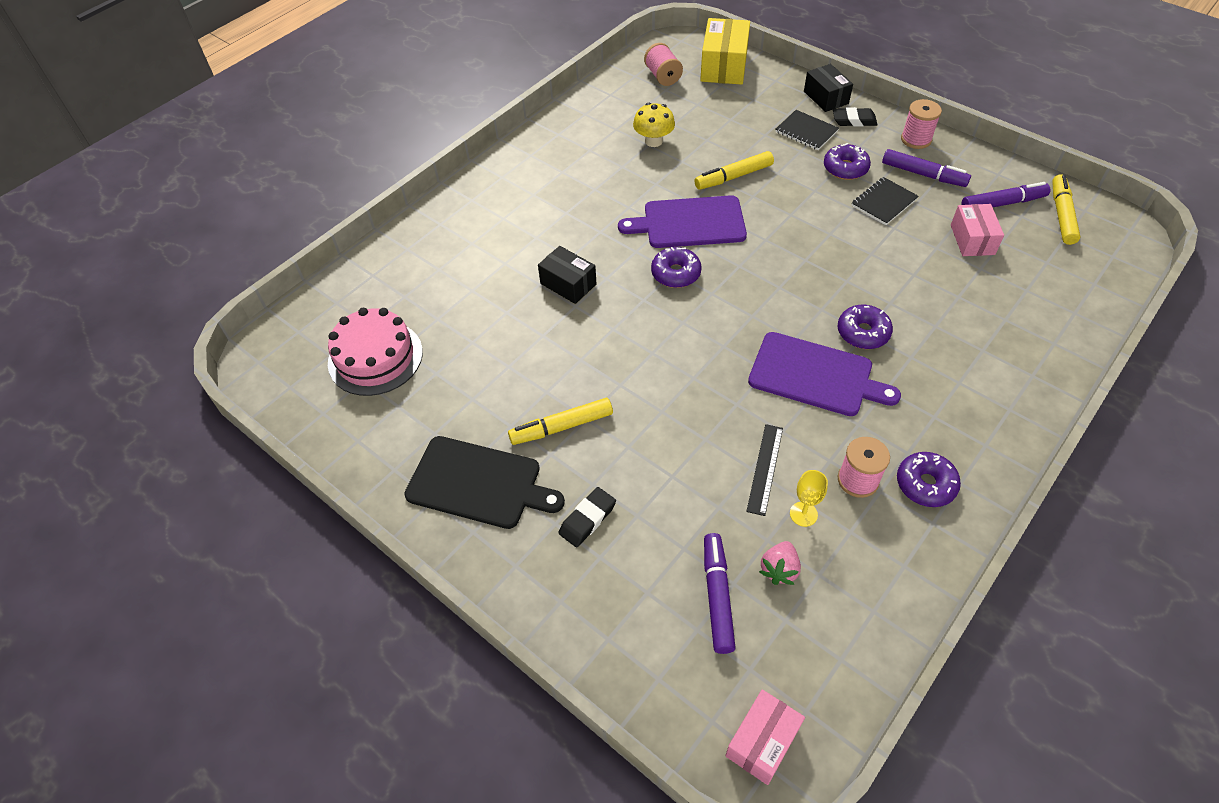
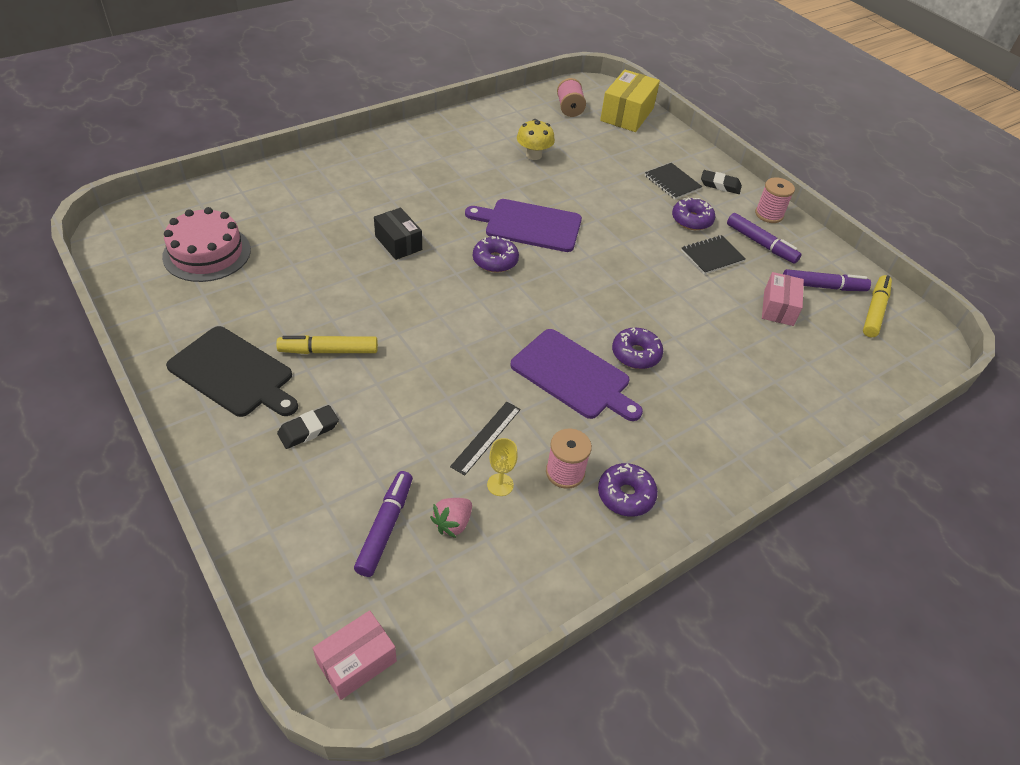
camera: 10 degrees right, 5 degrees down
(733, 177) = (588, 200): yellow marker -> none
(825, 97) = (704, 161): black box -> none

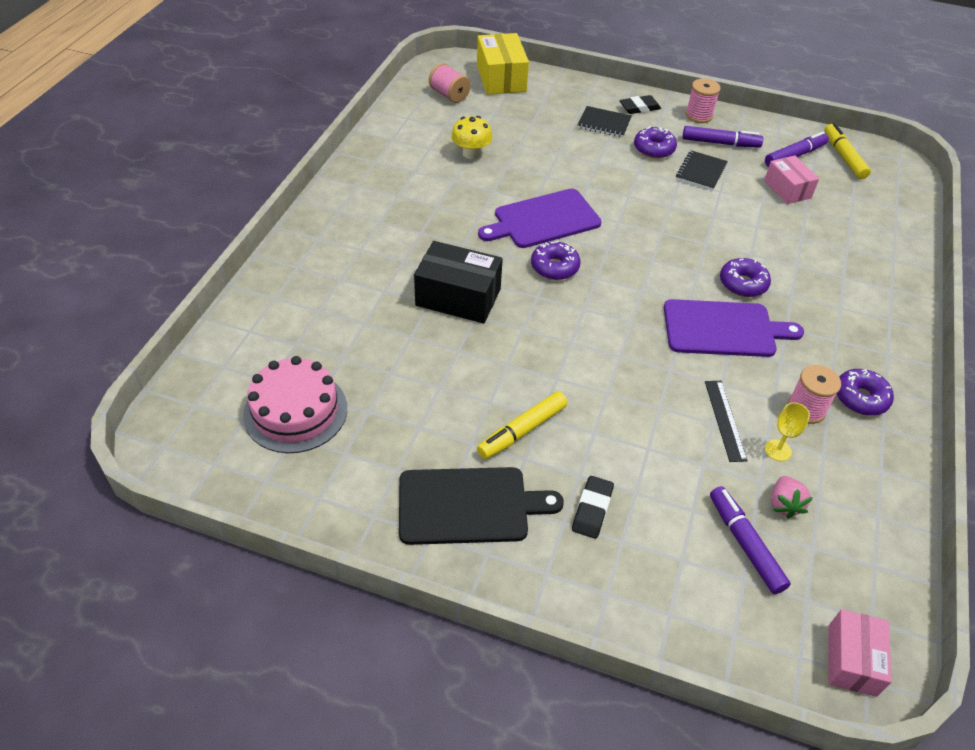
camera: 35 degrees left, 0 degrees up
(398, 243) = (458, 297): black box -> black box, size x1.54

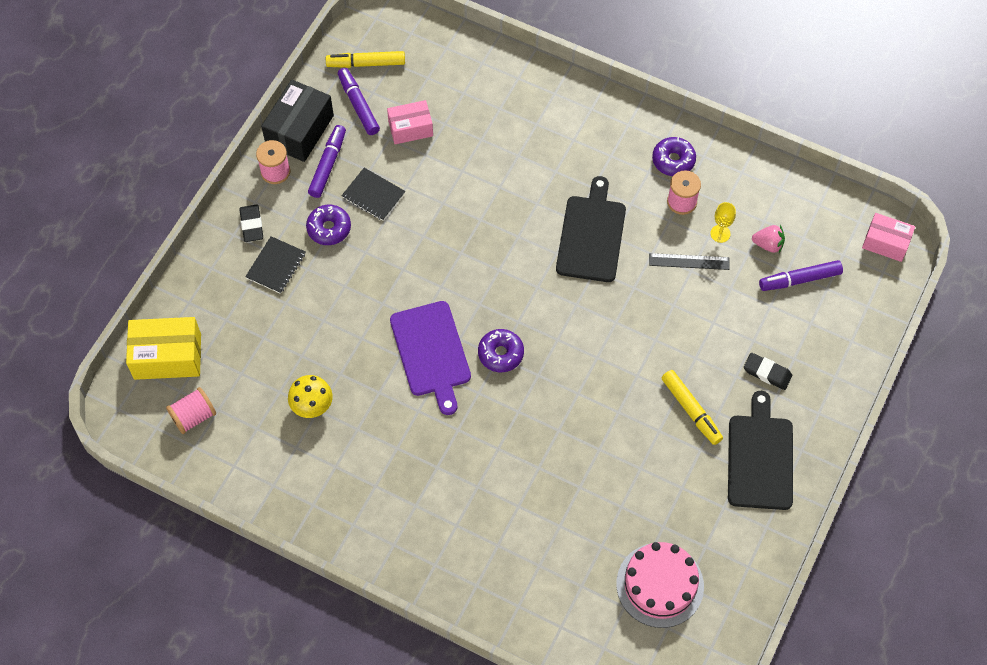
camera: 80 degrees left, 15 degrees up
(458, 297) = (533, 442): black box -> black box (300, 130)
(723, 329) = (591, 235): purple cutting board -> black cutting board
(743, 284) = (538, 205): purple donut -> none

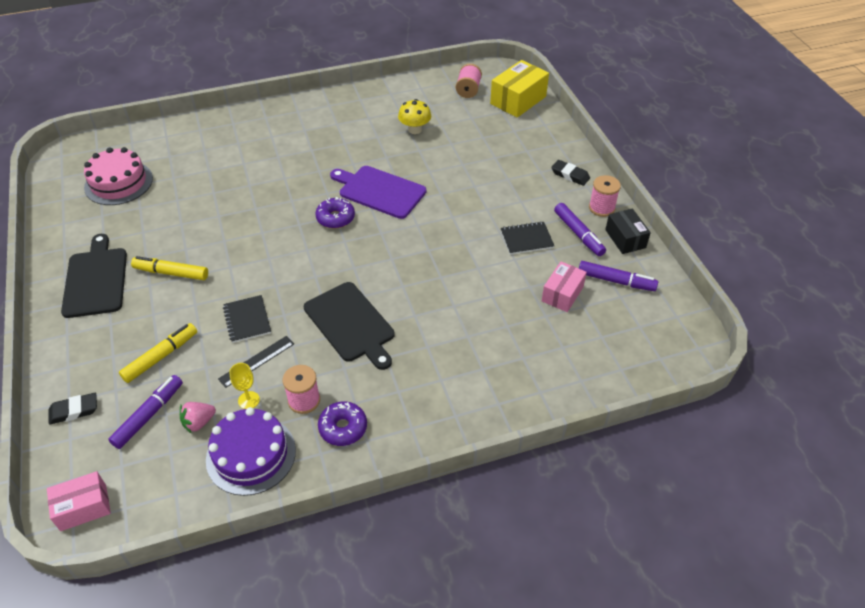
camera: 135 degrees right, 15 degrees down
(276, 266) = (526, 168): black notebook -> black notebook (247, 320)
(300, 130) = (625, 239): black box -> black box, size x0.65
(329, 228) = (525, 204): purple donut -> none
(366, 63) = (653, 310): yellow marker -> yellow marker (161, 357)
(750, 191) = (251, 455): none -> purple cake
(760, 458) = (96, 279): black cutting board -> black cutting board turned 150 degrees counterclockwise
(767, 373) = (129, 331): black eraser -> black eraser (74, 411)

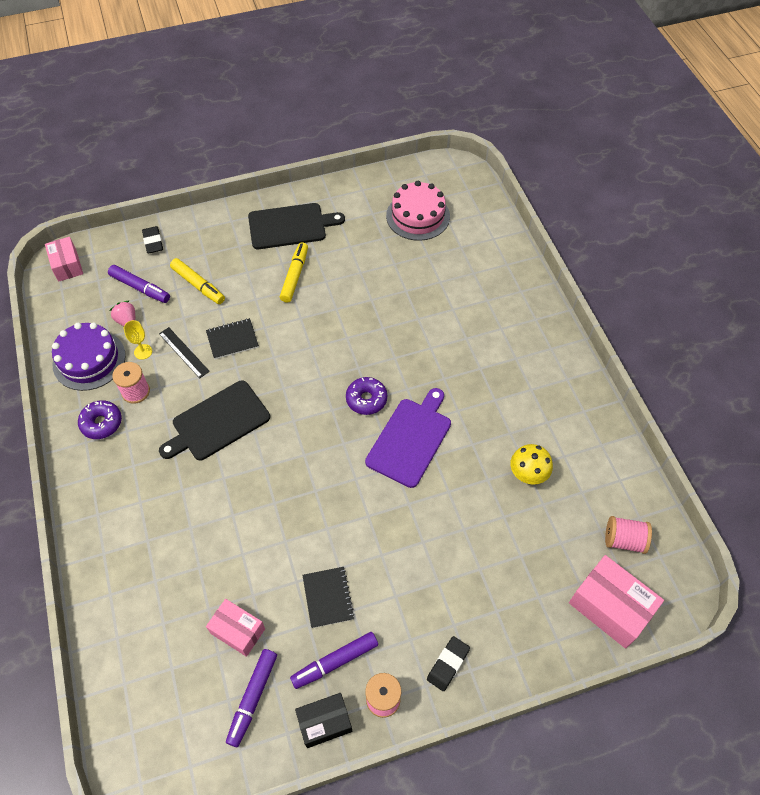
camera: 90 degrees right, 10 degrees up
(518, 100) = (610, 607): yellow box -> pink box

